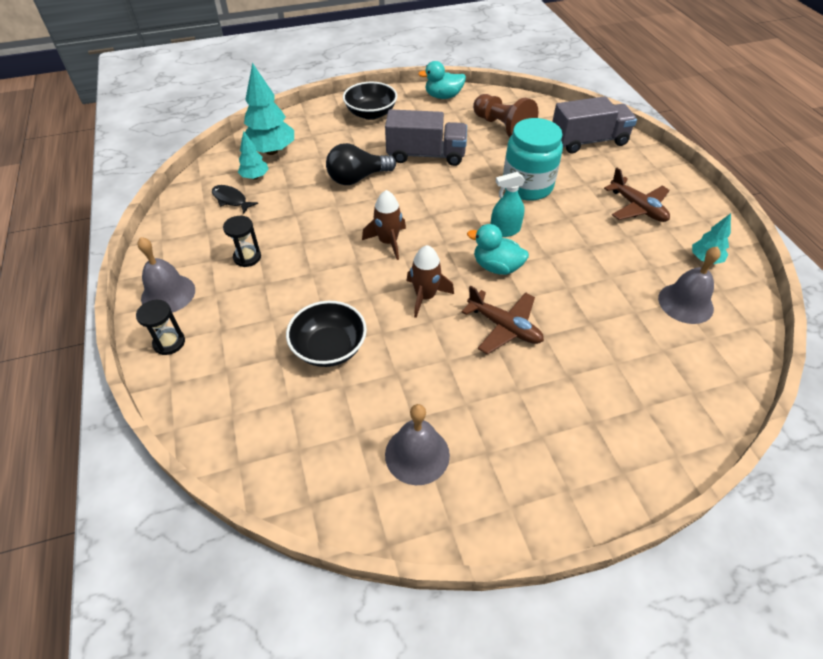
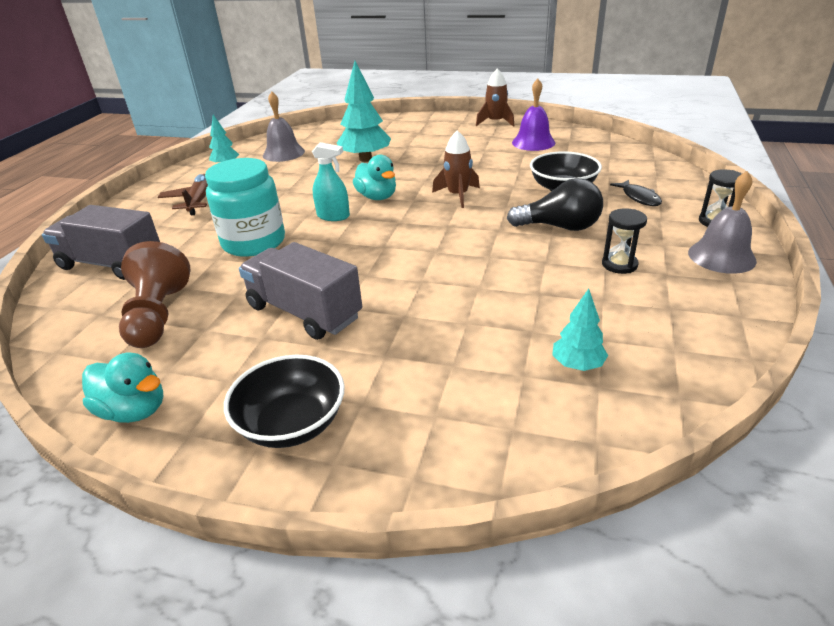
camera: 145 degrees left, 15 degrees down
(231, 200) = (627, 339): black fish -> black fish (639, 197)
(271, 151) = (528, 408): turquoise tree -> turquoise tree (365, 159)
(357, 178) = (425, 311): black light bulb -> black light bulb (560, 227)
(388, 242) = (452, 237): brown rocket -> brown rocket (495, 122)
(417, 454) = (533, 142): grey bell -> purple bell
(504, 327) = (418, 169): brown plane -> none

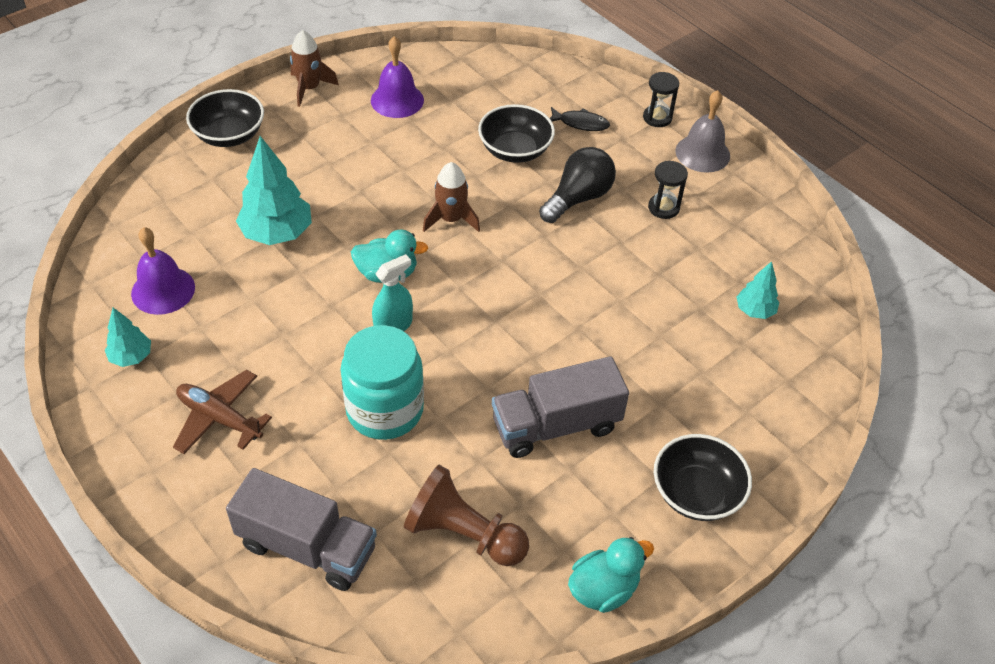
camera: 60 degrees left, 15 degrees up
(112, 264) = (307, 547): grey truck -> grey truck turned 120 degrees counterclockwise
(283, 153) = (163, 290): grey bell -> purple bell
(422, 122) = (229, 135): none -> black bowl

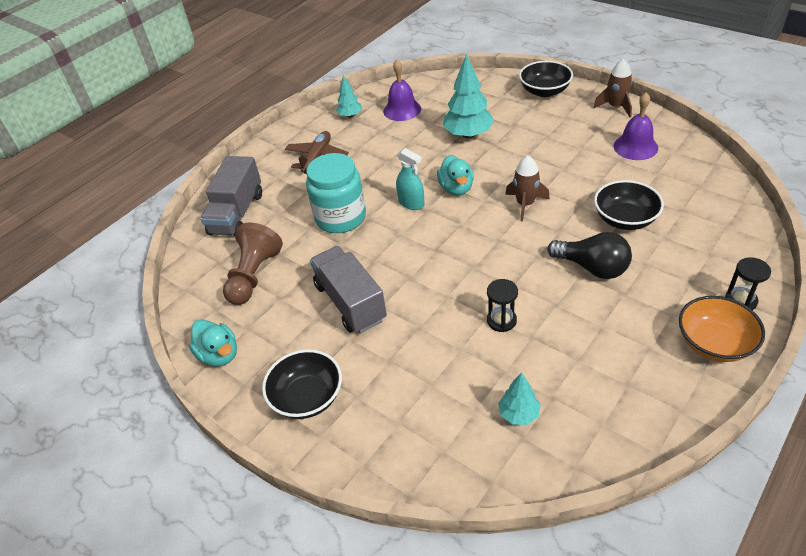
camera: 85 degrees right, 5 degrees down
(580, 123) = (689, 250): black fish -> none
(663, 208) = (616, 326): black hourglass -> black hourglass (501, 320)
(702, 153) = (714, 343): grey bell -> orange bowl

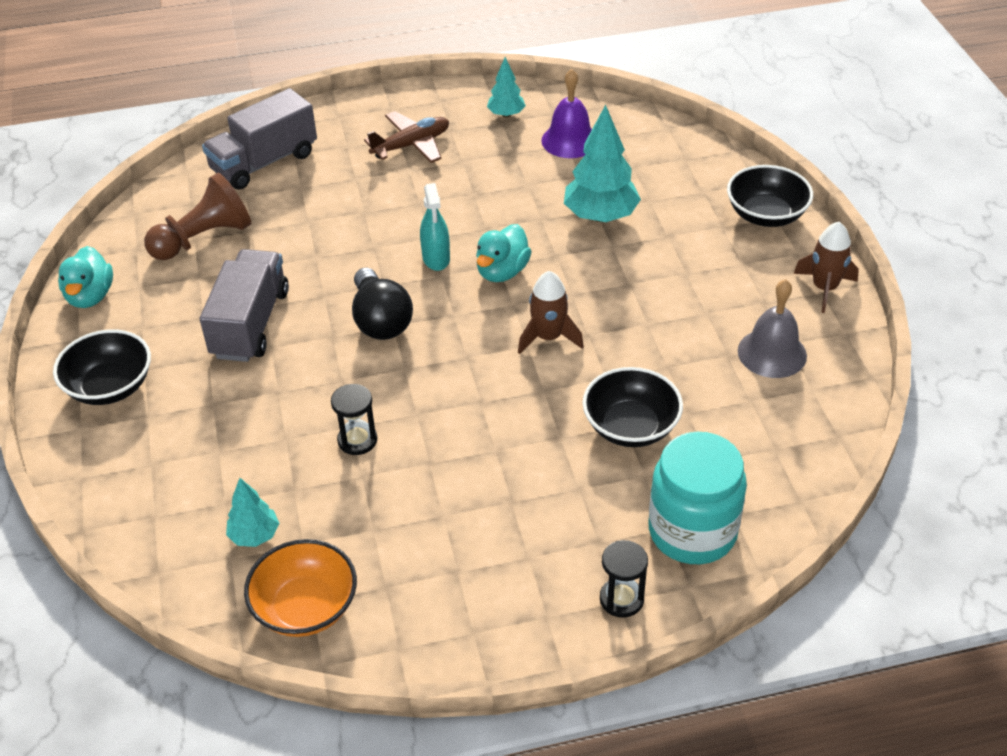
camera: 35 degrees right, 0 degrees up
(340, 218) = (350, 229): turquoise jar -> turquoise jar (692, 531)
(592, 267) = (519, 453): black light bulb -> black light bulb (380, 320)
(635, 147) = (772, 353): purple bell -> grey bell
(714, 343) = (526, 617): orange bowl -> orange bowl (305, 607)

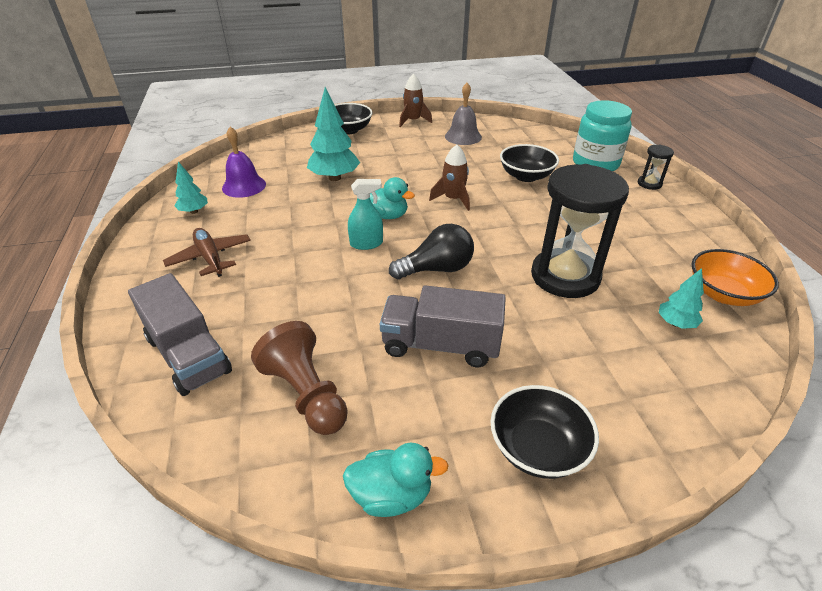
camera: 90 degrees left, 5 degrees down
(357, 440) = (565, 276): black hourglass -> black hourglass, size x2.29

